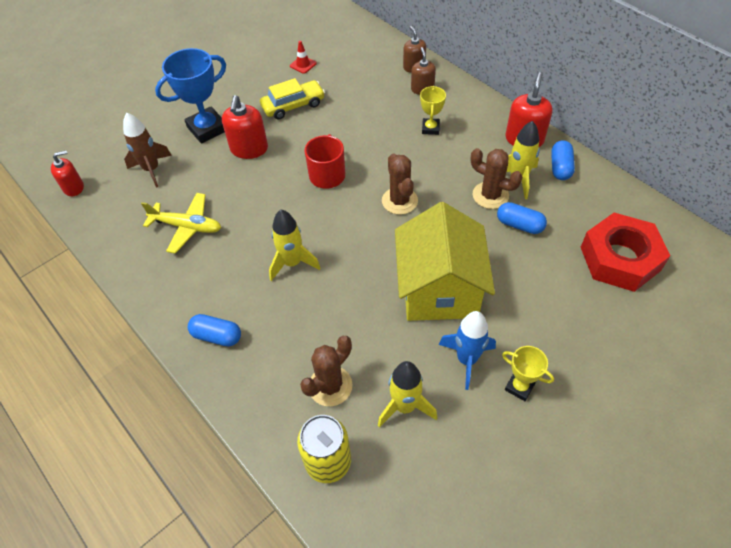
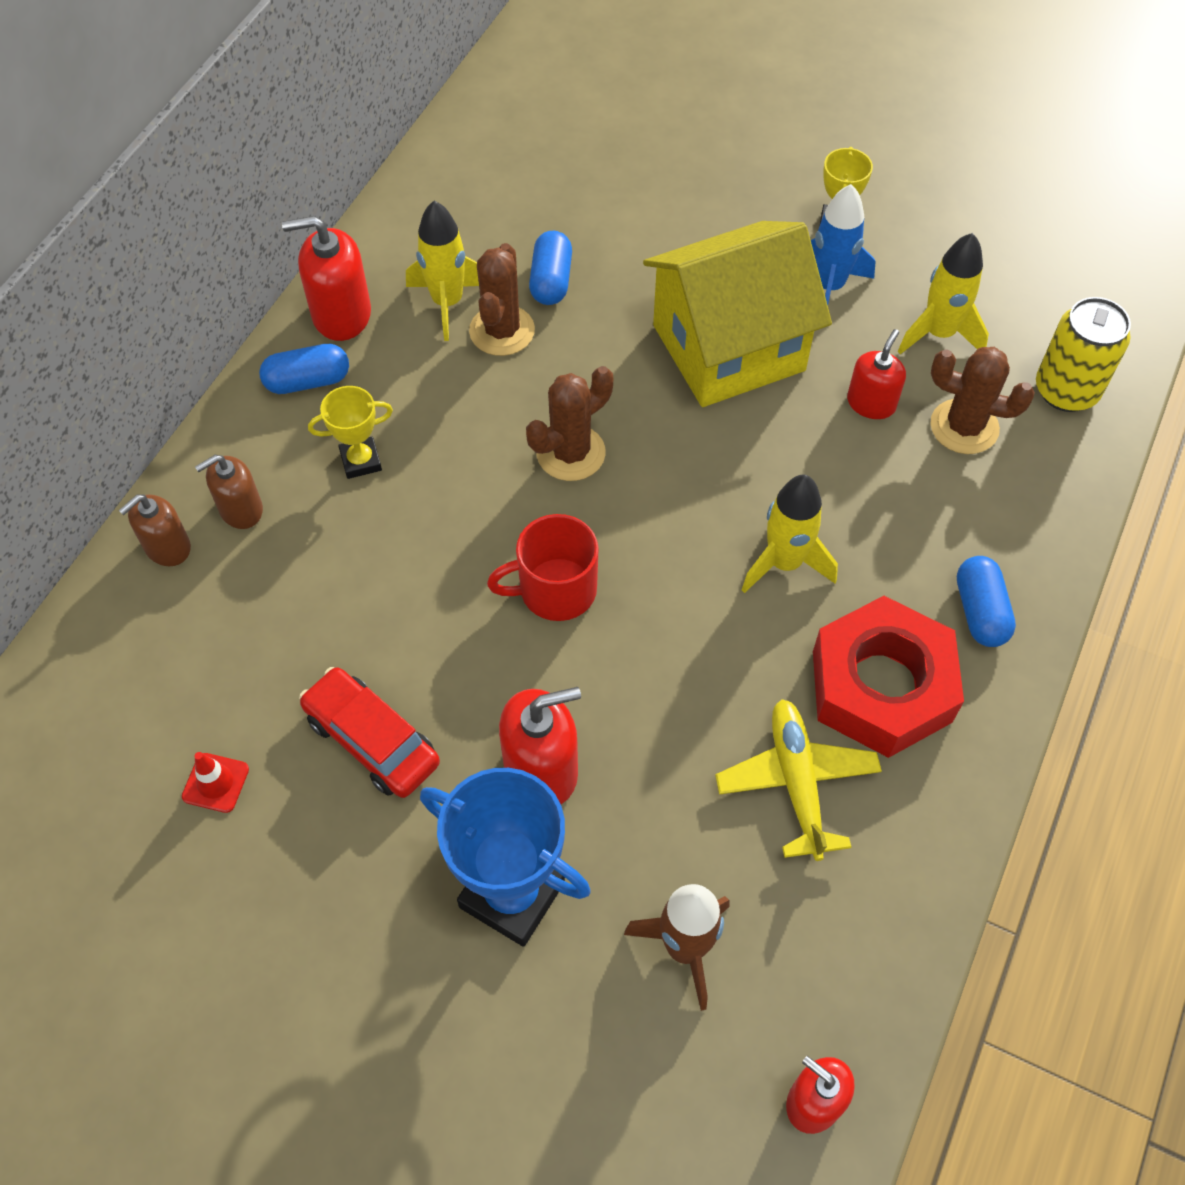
camera: 115 degrees left, 5 degrees up
(293, 105) = (372, 740): yellow car -> red car
(369, 344) = (871, 403): none -> red soap dispenser
(560, 167) = (396, 254): blue capsule -> blue capsule (308, 381)
(620, 258) = (564, 159): red nut -> red nut (881, 686)

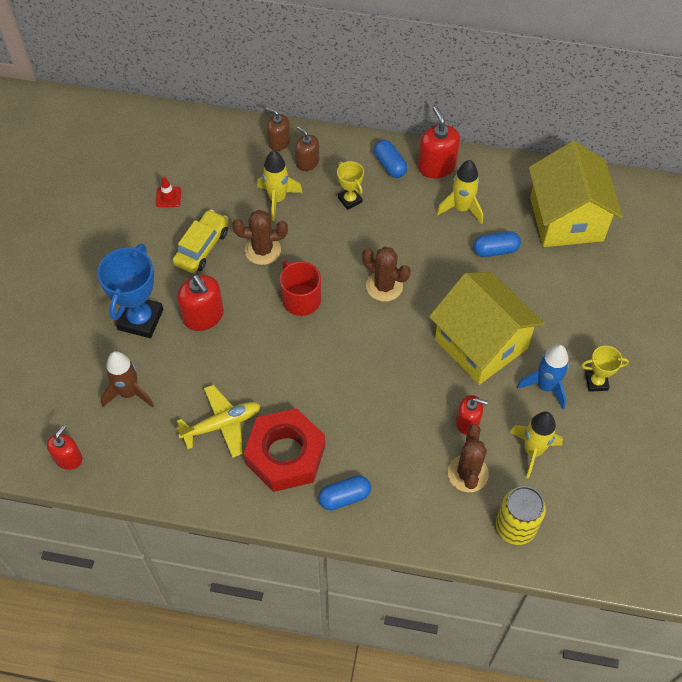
camera: 75 degrees right, 0 degrees up
(372, 740) = (202, 247): red car -> yellow car
(502, 331) = (452, 237): brown cactus -> brown cactus (262, 250)
(524, 176) = (566, 219): none -> yellow house
(784, 563) = (347, 397): yellow rocket -> yellow rocket (277, 199)

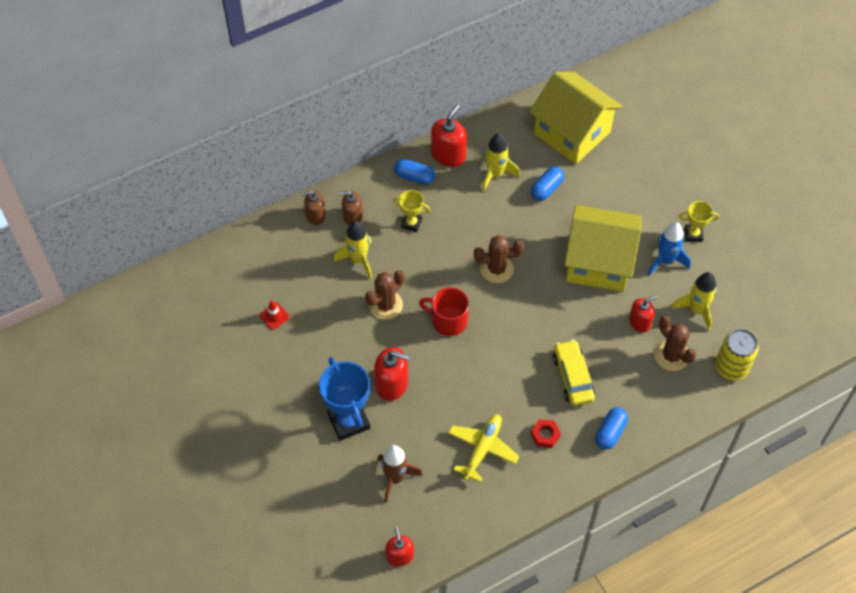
camera: 40 degrees left, 0 degrees up
(202, 247) = (339, 335): yellow car -> yellow car (573, 377)
(285, 455) = (545, 435): red nut -> red nut, size x0.41
(436, 166) = (448, 155): red soap dispenser -> red soap dispenser turned 90 degrees clockwise
(596, 382) = (693, 234): yellow trophy -> yellow trophy turned 45 degrees clockwise

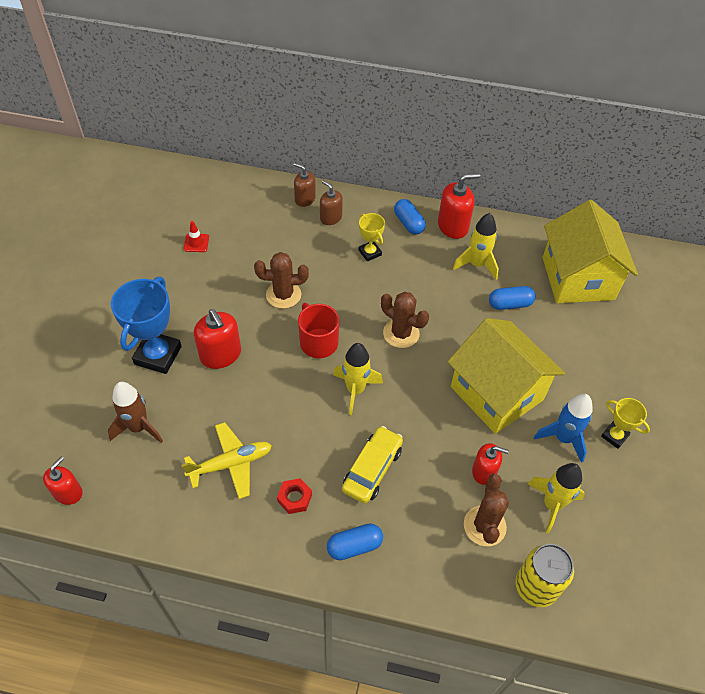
camera: 40 degrees right, 5 degrees down
(358, 260) = (300, 249): yellow rocket -> yellow rocket (355, 390)

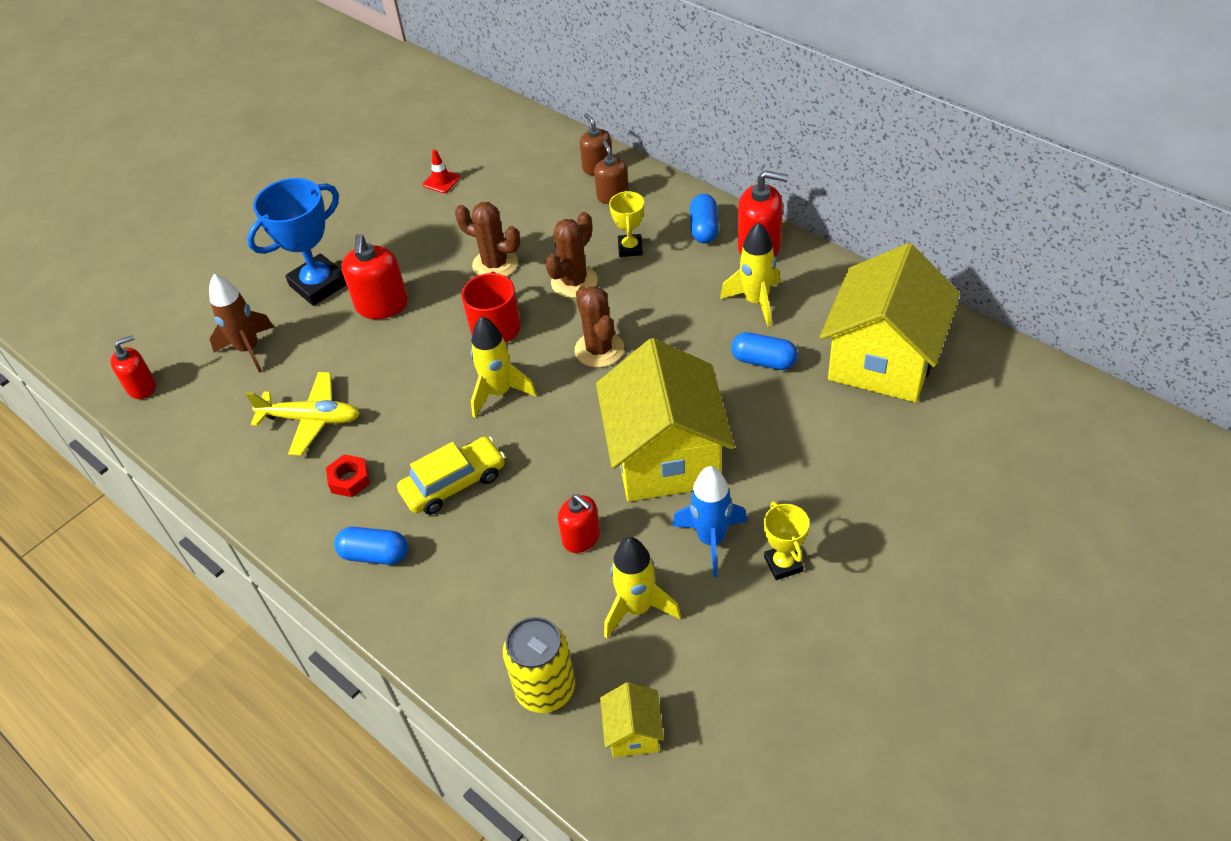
camera: 35 degrees right, 5 degrees down
(484, 526) = (536, 596): brown cactus -> brown cactus (574, 282)
(608, 589) = (633, 732): none -> yellow house

